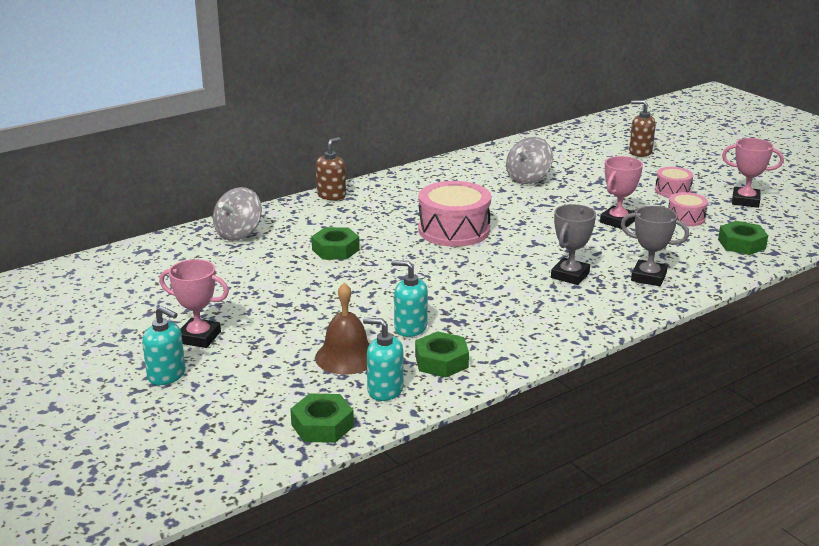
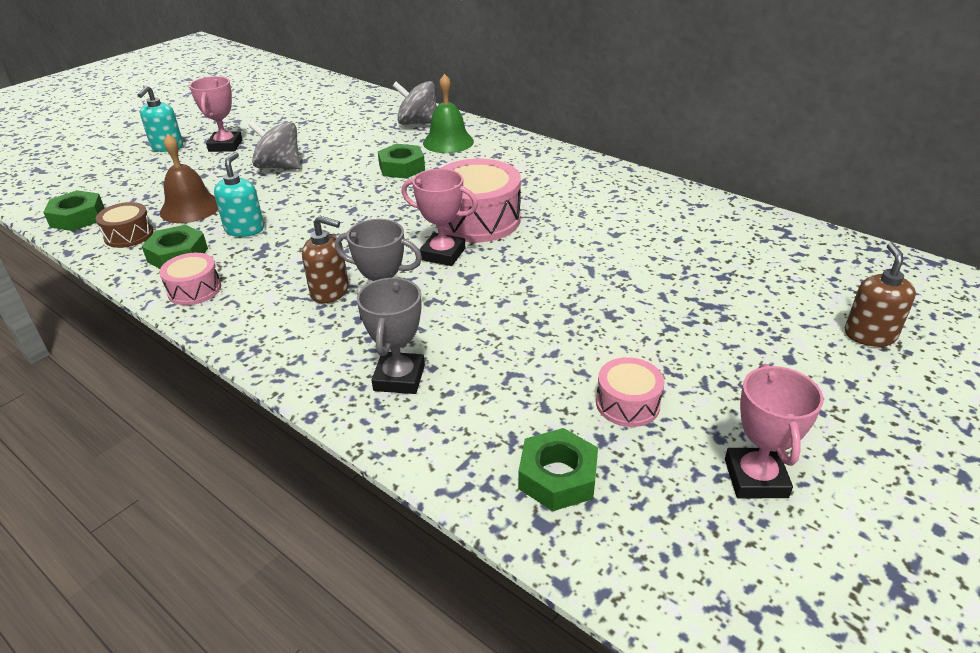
camera: 75 degrees right, 10 degrees up
(297, 225) = (448, 142): none -> green bell
(331, 195) = (526, 144): brown soap dispenser -> brown soap dispenser (330, 291)
(385, 390) = (129, 235): turquoise soap dispenser -> brown drum
(528, 179) = (666, 247): grey spinning top -> grey spinning top (279, 167)
(617, 221) = (572, 335): pink trophy -> pink trophy (442, 254)
(672, 191) = (730, 382): pink drum -> pink drum (194, 290)

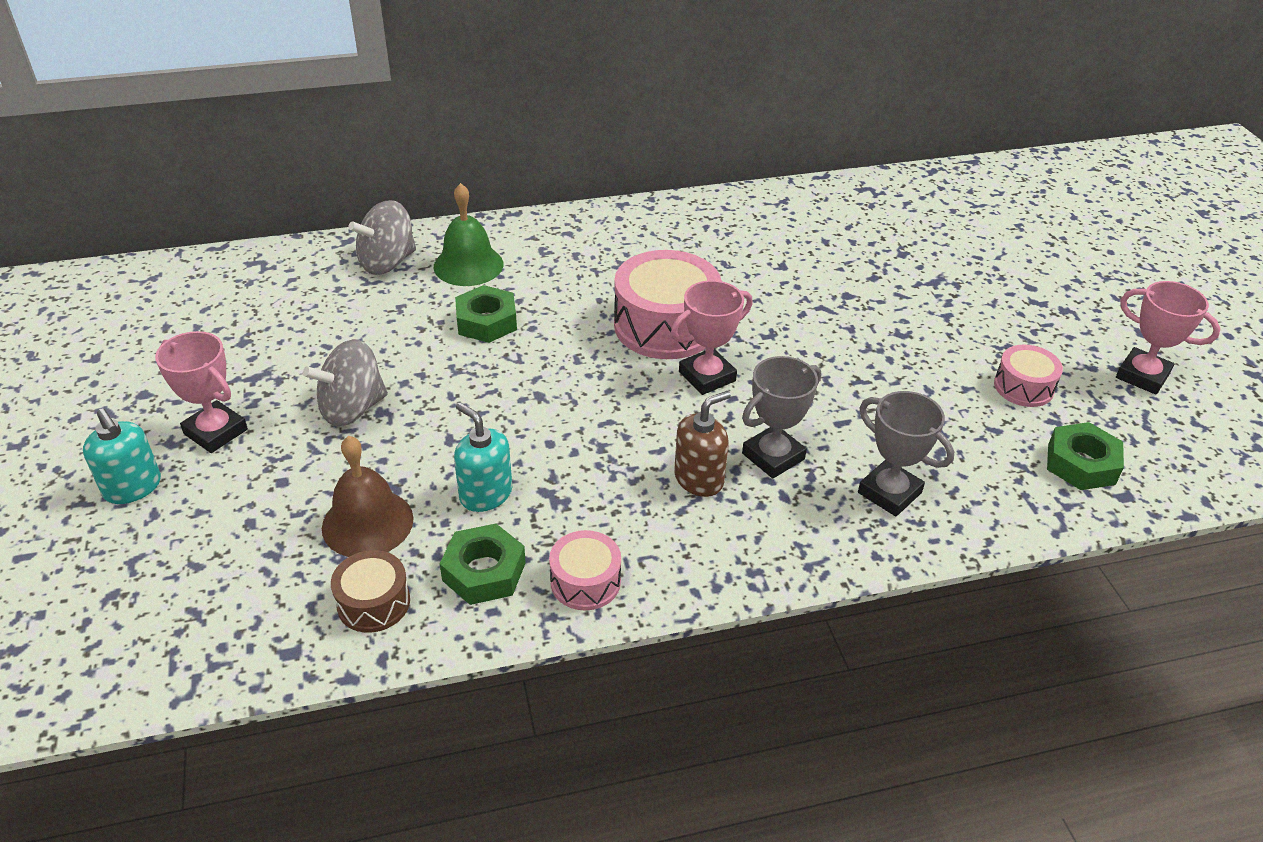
camera: 55 degrees left, 5 degrees up
(78, 217) = (250, 643): green nut -> none
(869, 335) = (1033, 239): brown soap dispenser -> none

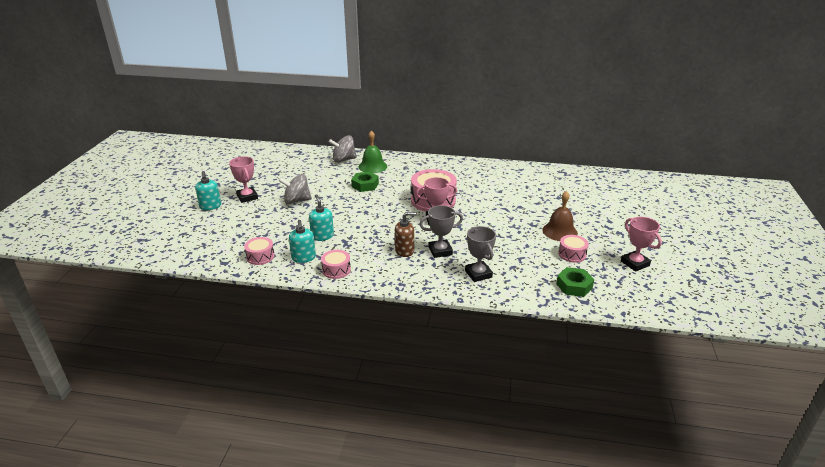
camera: 25 degrees right, 10 degrees down
(367, 523) = (276, 234): brown bell -> brown bell (559, 231)
(373, 602) = (260, 256): brown drum -> pink drum
(484, 571) = (303, 258): green nut -> turquoise soap dispenser

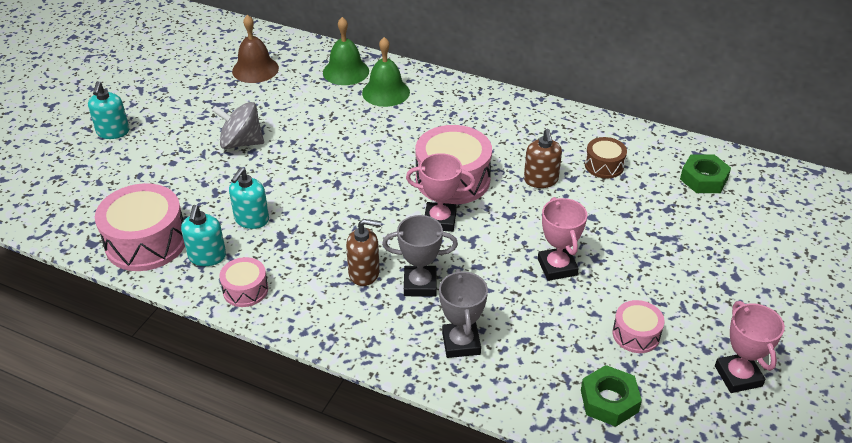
camera: 15 degrees right, 10 degrees up
(247, 197) = (172, 123): pink trophy -> pink trophy (557, 267)
(260, 256) = (146, 242): pink drum -> pink drum, size x1.88
(322, 236) = (251, 219): turquoise soap dispenser -> turquoise soap dispenser turned 150 degrees counterclockwise
(343, 160) = (346, 71): grey spinning top -> green bell
(365, 185) = (358, 129): green nut -> green nut (703, 179)
(483, 194) = (541, 180): none -> brown soap dispenser
(514, 183) = (604, 165): none -> brown drum
(559, 231) = (636, 282): brown bell -> brown bell (255, 69)

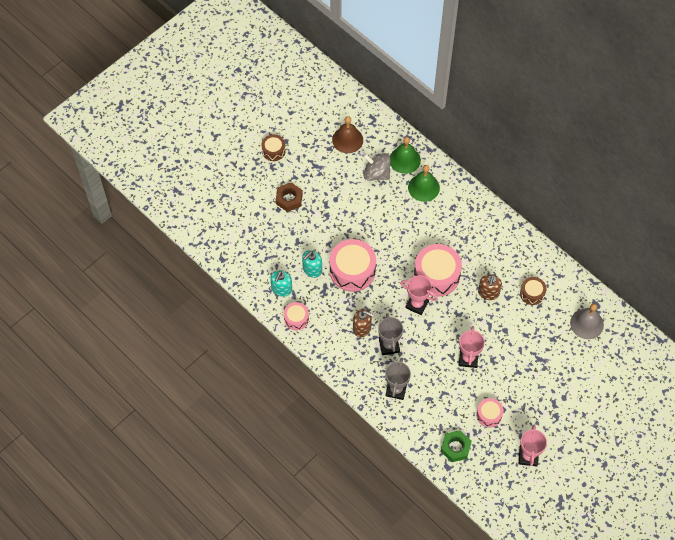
camera: 20 degrees right, 20 degrees up
(113, 132) = (248, 172): turquoise soap dispenser -> none
(146, 242) = (251, 268): pink drum -> pink drum (352, 271)
(147, 102) = (273, 151): none -> brown drum
(187, 147) = (289, 199): none -> brown nut
(241, 143) = (322, 205): grey spinning top -> grey spinning top (376, 174)
(420, 284) = (389, 346): grey trophy -> grey trophy turned 60 degrees clockwise
(703, 179) = (587, 323): green nut -> grey bell

